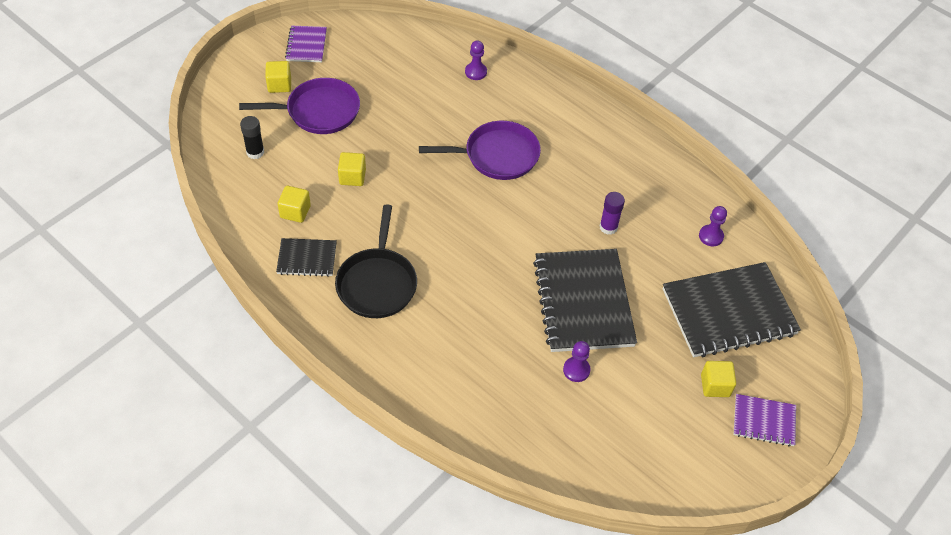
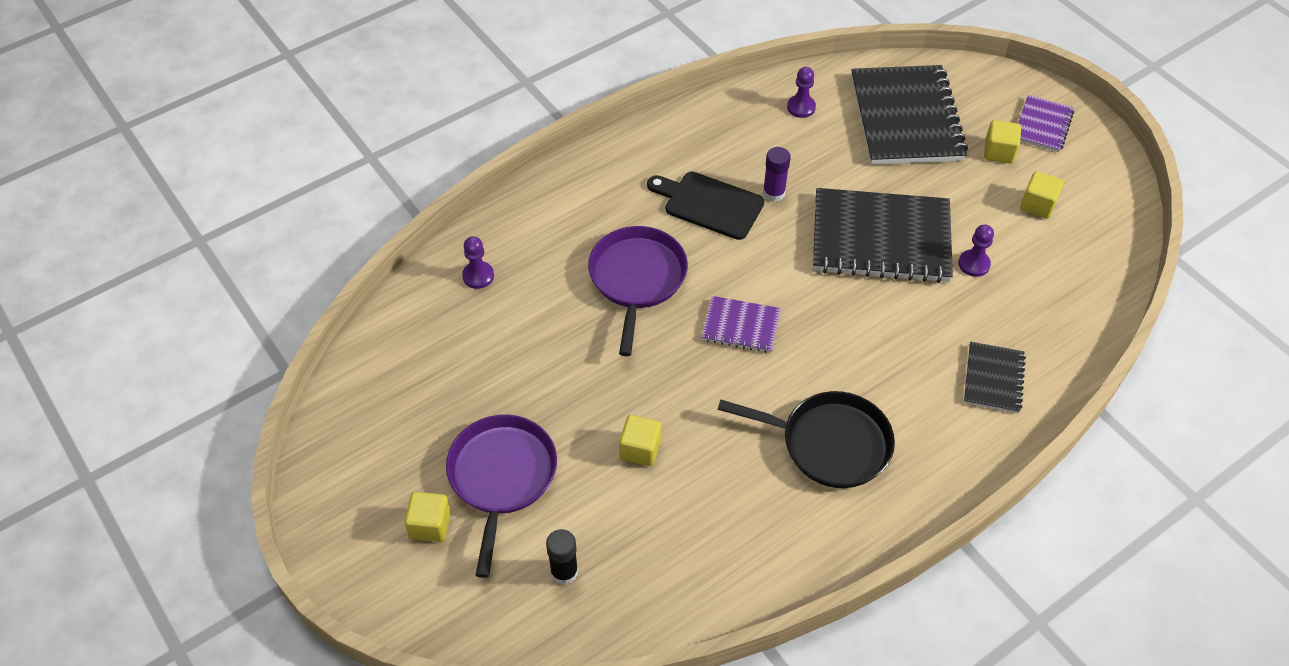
camera: 75 degrees left, 0 degrees up
(295, 212) = (691, 528): yellow cube -> yellow cube (1037, 205)
(306, 45) = (354, 478): purple notebook -> purple notebook (741, 326)
(307, 258) = (778, 522): black notebook -> black notebook (993, 379)
(583, 188) = (709, 204): none -> black cutting board

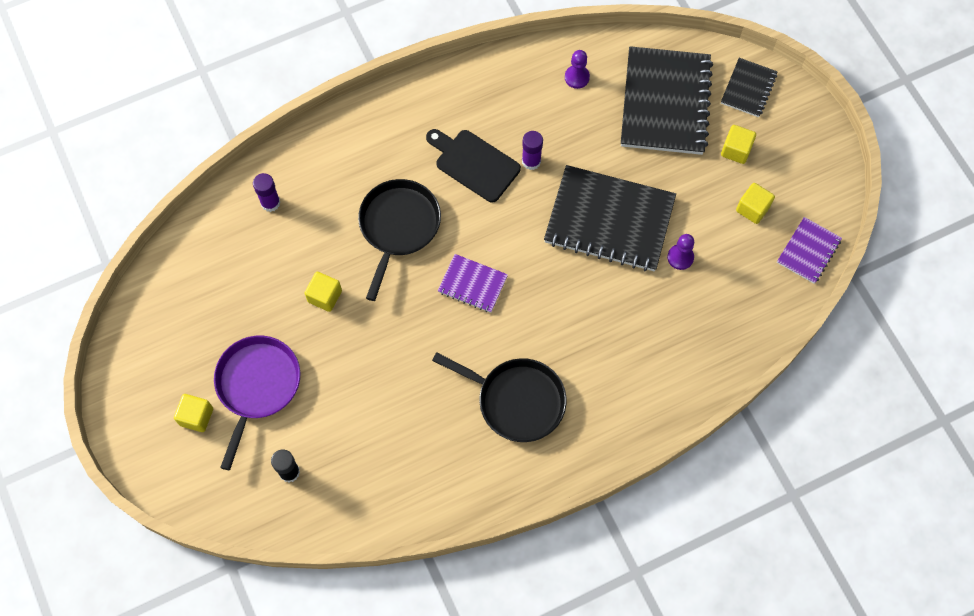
camera: 10 degrees right, 15 degrees up
(478, 276) = (270, 203): purple pawn -> purple glue stick
(637, 279) = (398, 226): purple pan -> black pan
(640, 449) = (368, 380): yellow cube -> yellow cube (325, 296)
(993, 379) = (663, 366): black notebook -> black notebook (748, 89)
(1042, 125) = (783, 129): purple notebook -> purple notebook (808, 251)

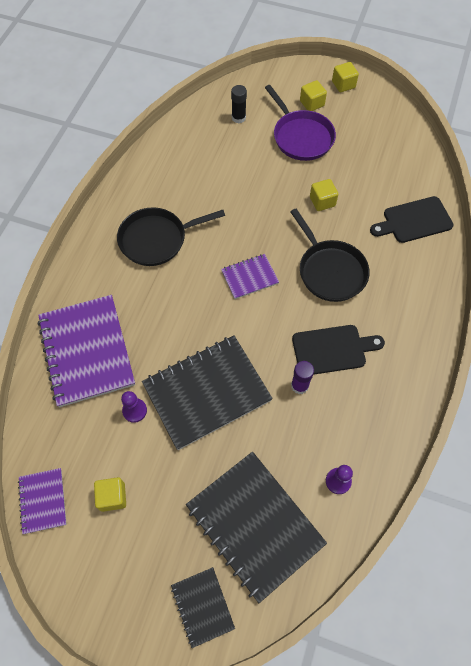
camera: 135 degrees right, 5 degrees down
(270, 203) = (414, 221): purple glue stick -> black cutting board
(677, 344) = (87, 351): none -> purple notebook
(736, 150) = (165, 536): yellow cube -> yellow cube (343, 84)

